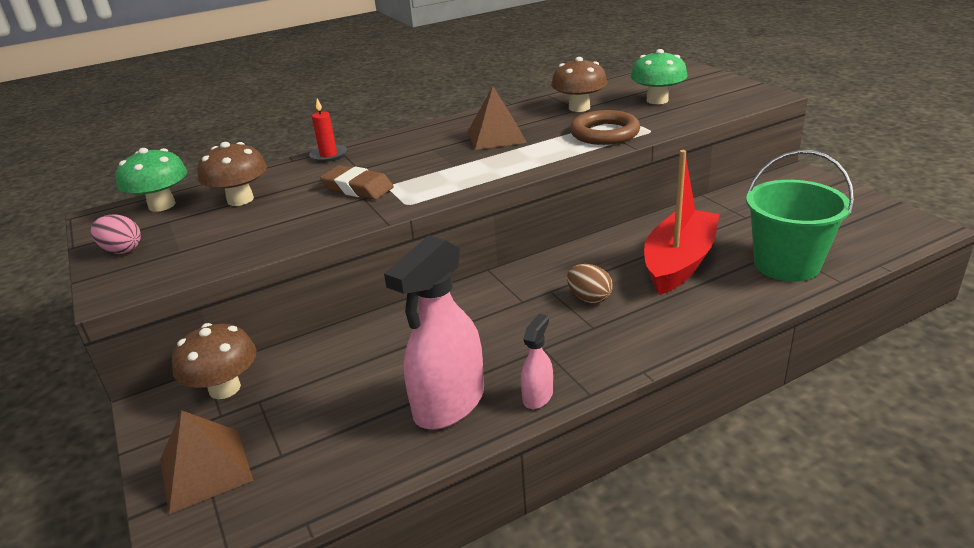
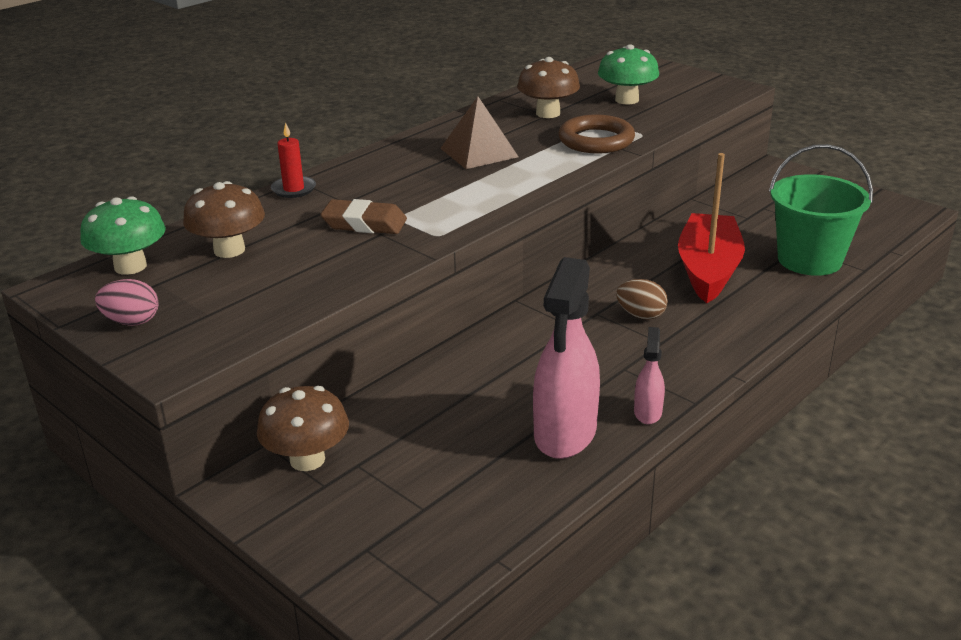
camera: 20 degrees left, 0 degrees up
(205, 470) = (351, 537): brown pyramid -> none

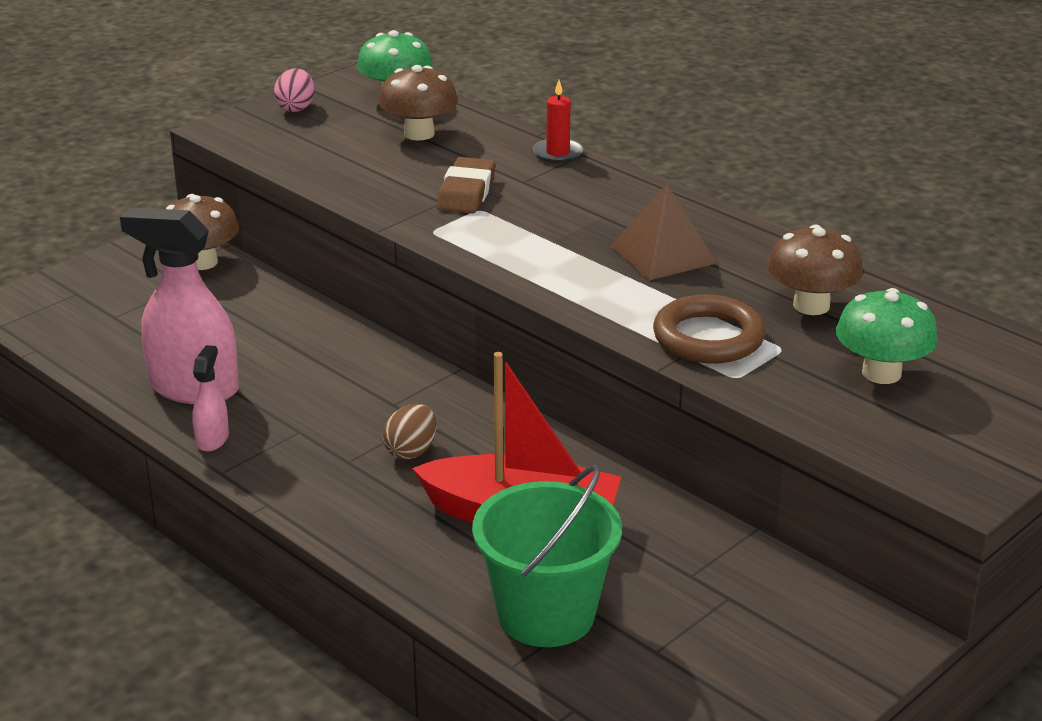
camera: 90 degrees right, 0 degrees up
(648, 412) = (212, 439): pink spray bottle -> pink spray bottle turned 90 degrees counterclockwise

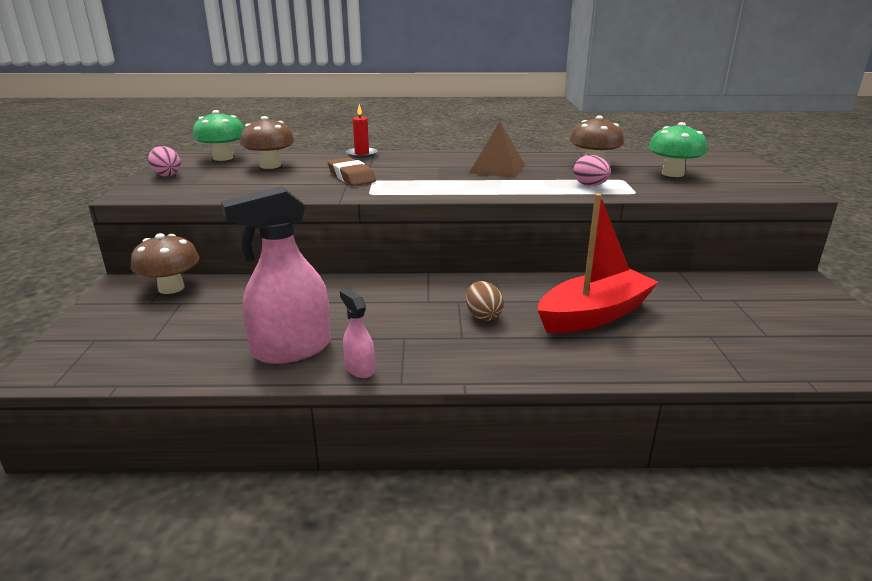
camera: 45 degrees left, 5 degrees down
(546, 614) = (701, 348): green bucket -> none
(708, 337) = (590, 185): brown ring -> pink egg

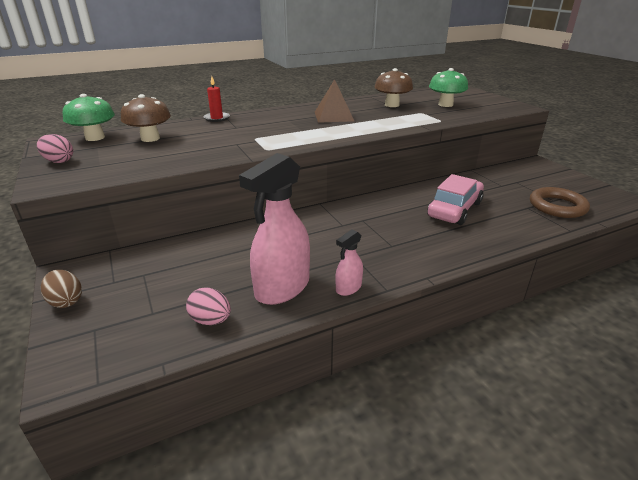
camera: 25 degrees left, 5 degrees up
(171, 288) = (120, 264): brown mushroom -> none
(351, 177) = (233, 138): brown eraser -> none
(359, 368) = (348, 288): pink spray bottle -> pink spray bottle turned 75 degrees counterclockwise
(483, 316) = (390, 227): brown egg -> brown egg (66, 301)
(590, 185) = (408, 120): pink egg -> pink egg (211, 320)
(594, 315) = (454, 209): red boat -> pink car
(762, 344) = (557, 206): none -> brown ring

